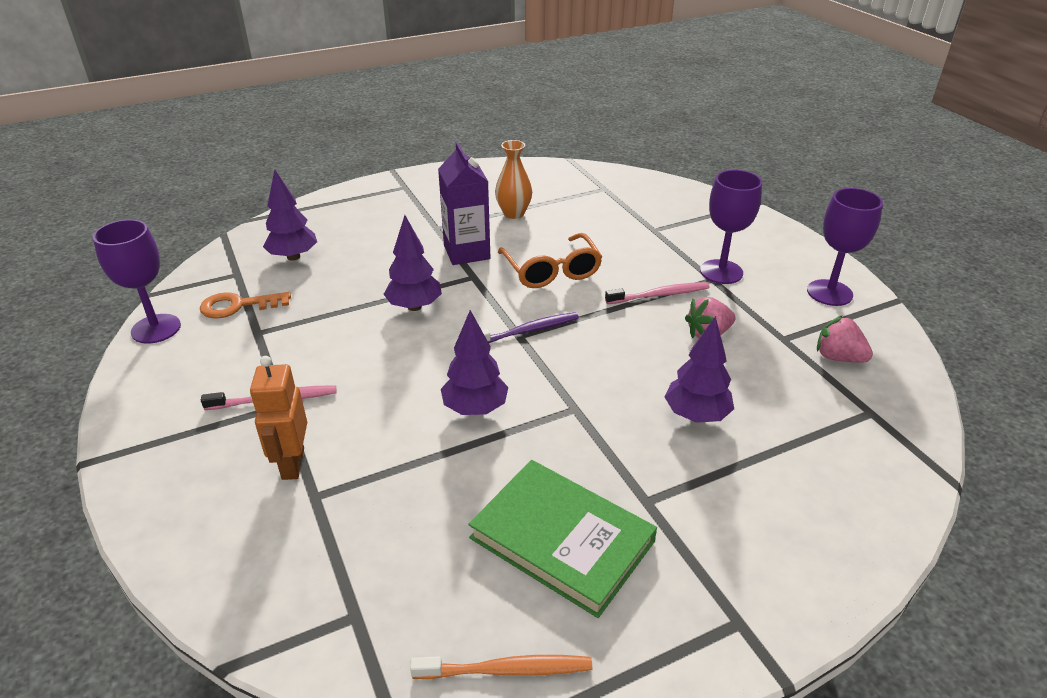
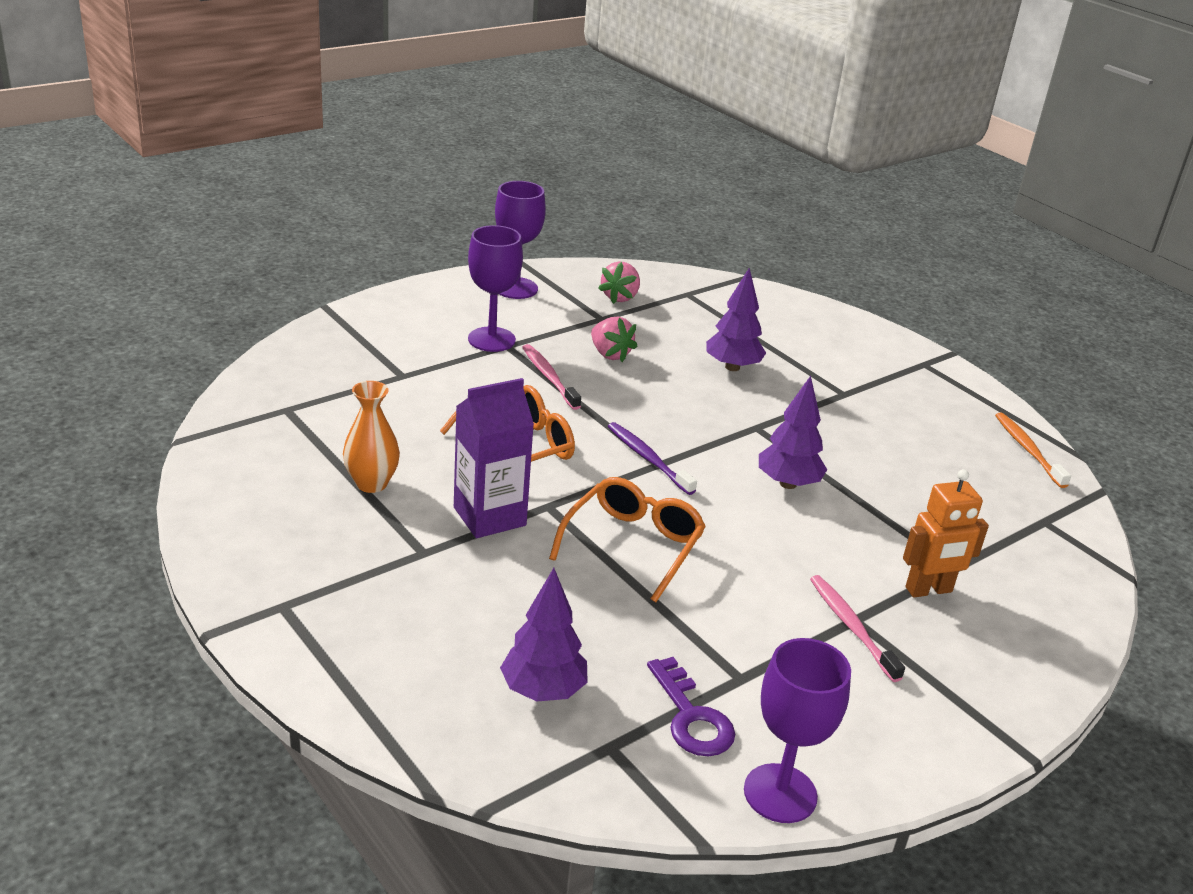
camera: 105 degrees left, 5 degrees down
(238, 306) = (691, 717): orange key -> purple key
(414, 307) = (632, 546): purple tree -> orange glasses
(562, 539) = (907, 431): green book -> none

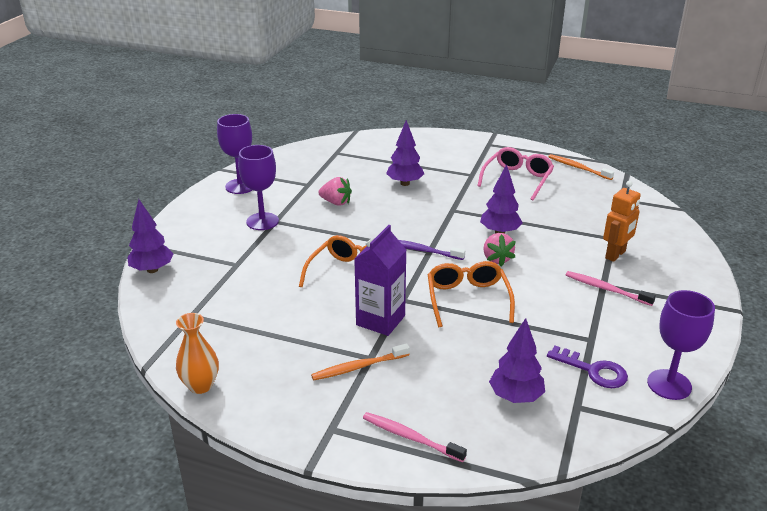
camera: 30 degrees left, 0 degrees up
(305, 341) = (152, 270): none -> purple tree
(371, 483) = (295, 334): orange vase -> orange vase (200, 385)
(396, 555) = (358, 367): none -> orange toothbrush
(549, 377) = (319, 229): pink toothbrush -> pink toothbrush (410, 437)
(620, 297) = (304, 168): pink strawberry -> pink strawberry (496, 259)
(906, 427) = (517, 179): none -> pink glasses

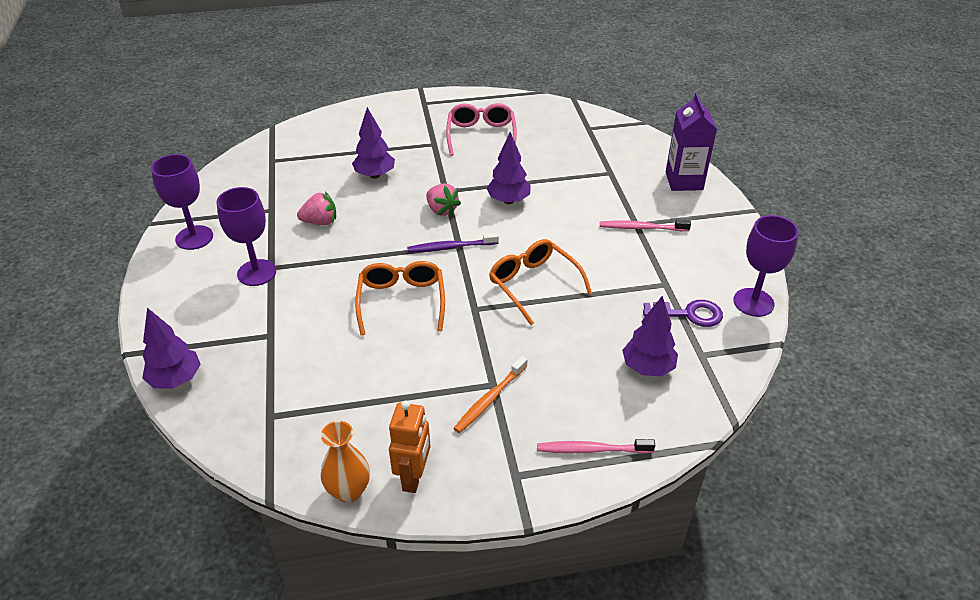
camera: 30 degrees left, 10 degrees up
(380, 320) = (471, 340): purple carton -> purple carton (684, 181)
(496, 259) = (527, 231): pink strawberry -> pink strawberry (442, 210)
(578, 168) = (526, 105): orange toothbrush -> none
(615, 255) = (624, 189): orange robot -> orange robot (414, 477)

